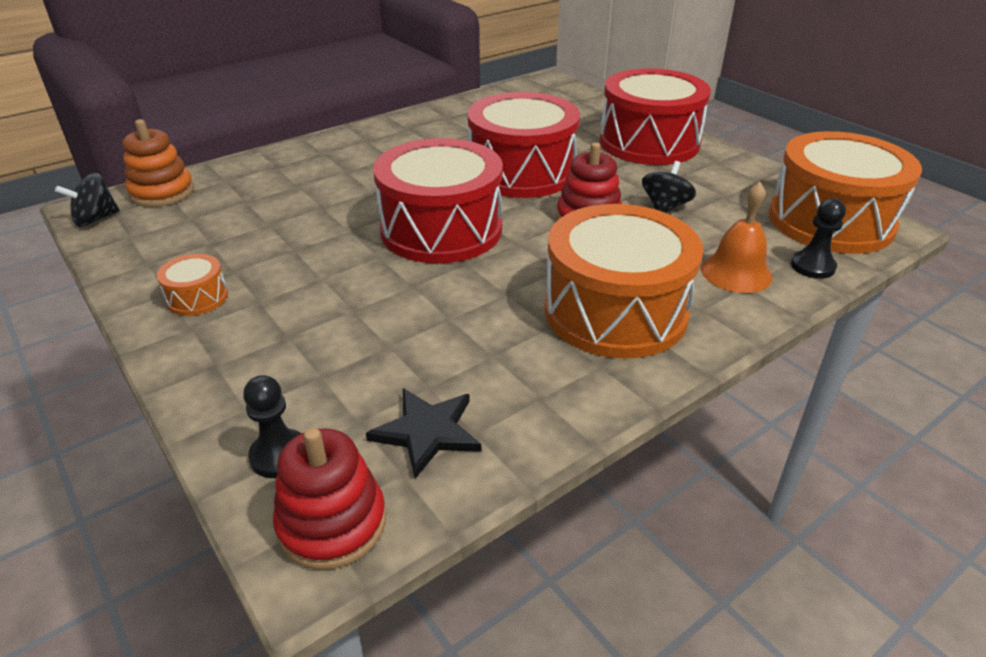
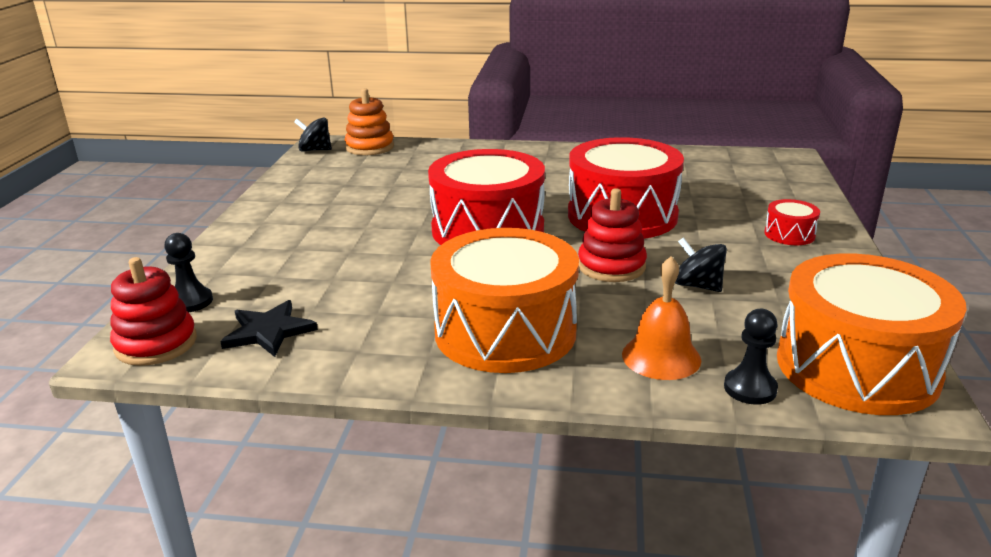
camera: 45 degrees right, 10 degrees down
(197, 298) = (290, 209): orange drum -> none
(649, 143) = (789, 234): red drum -> red drum, size x0.42
(665, 207) = (697, 286): black spinning top -> black spinning top turned 120 degrees counterclockwise

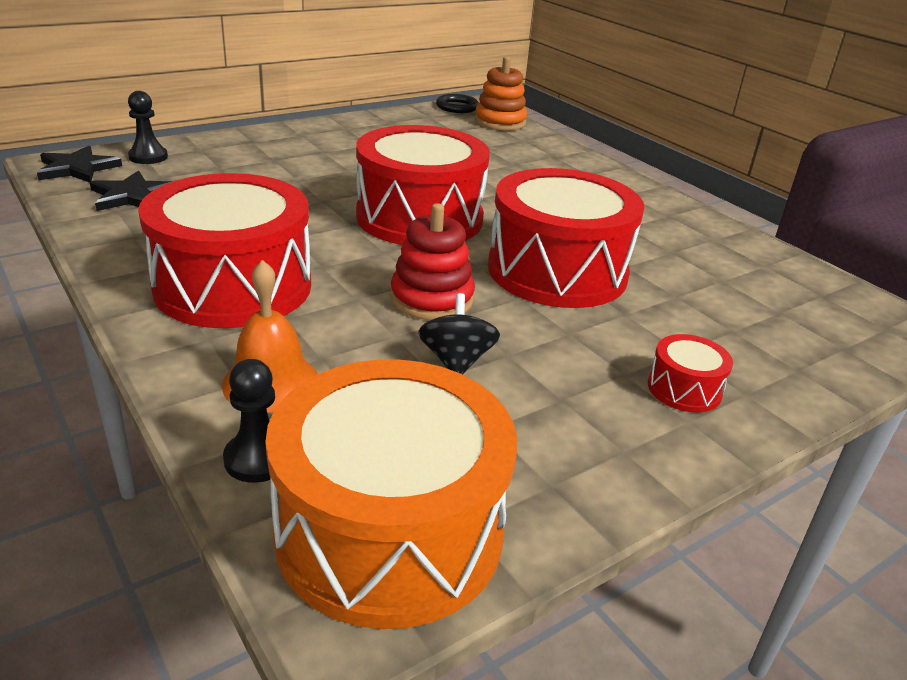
camera: 45 degrees right, 5 degrees up
(156, 344) = (77, 168): red stacking toy -> black star
(315, 150) = (457, 107): black spinning top -> black ring
(505, 332) = (233, 286): orange drum -> red drum

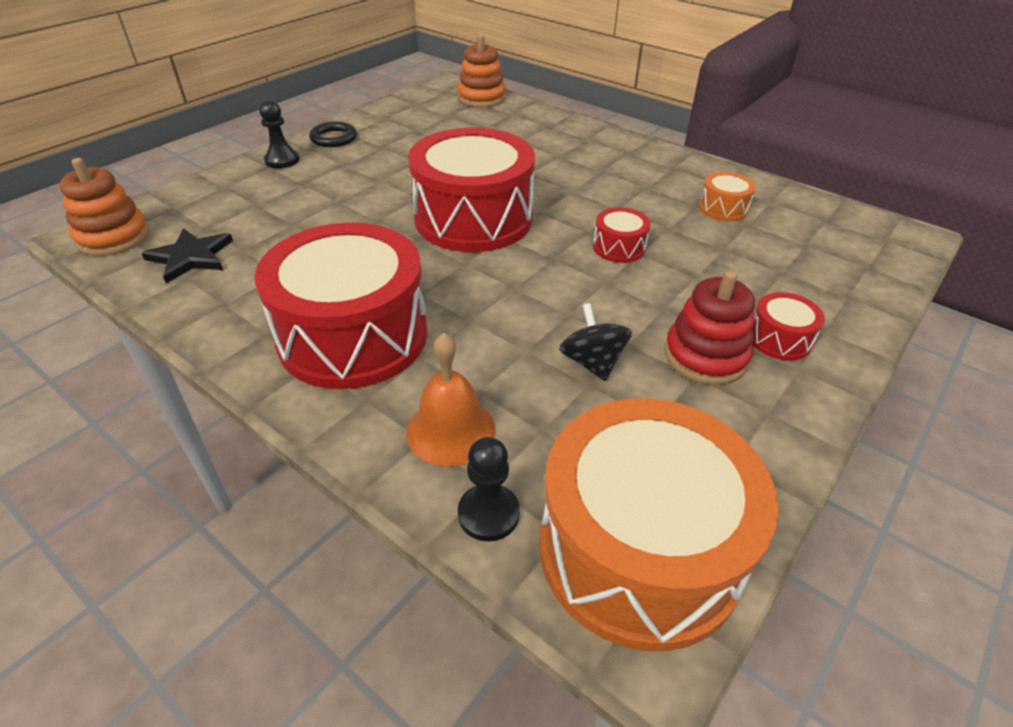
camera: 15 degrees left, 10 degrees up
(77, 168) = (113, 237): black star -> orange stacking toy
(148, 157) = (178, 207): black pawn -> black pawn (282, 160)
(431, 299) = (534, 303): red stacking toy -> red stacking toy (705, 356)
(457, 107) = (434, 89): black ring -> black ring (333, 138)
(557, 271) = (619, 247): red drum -> red drum, size x0.42
(702, 261) = (723, 208): none -> orange drum

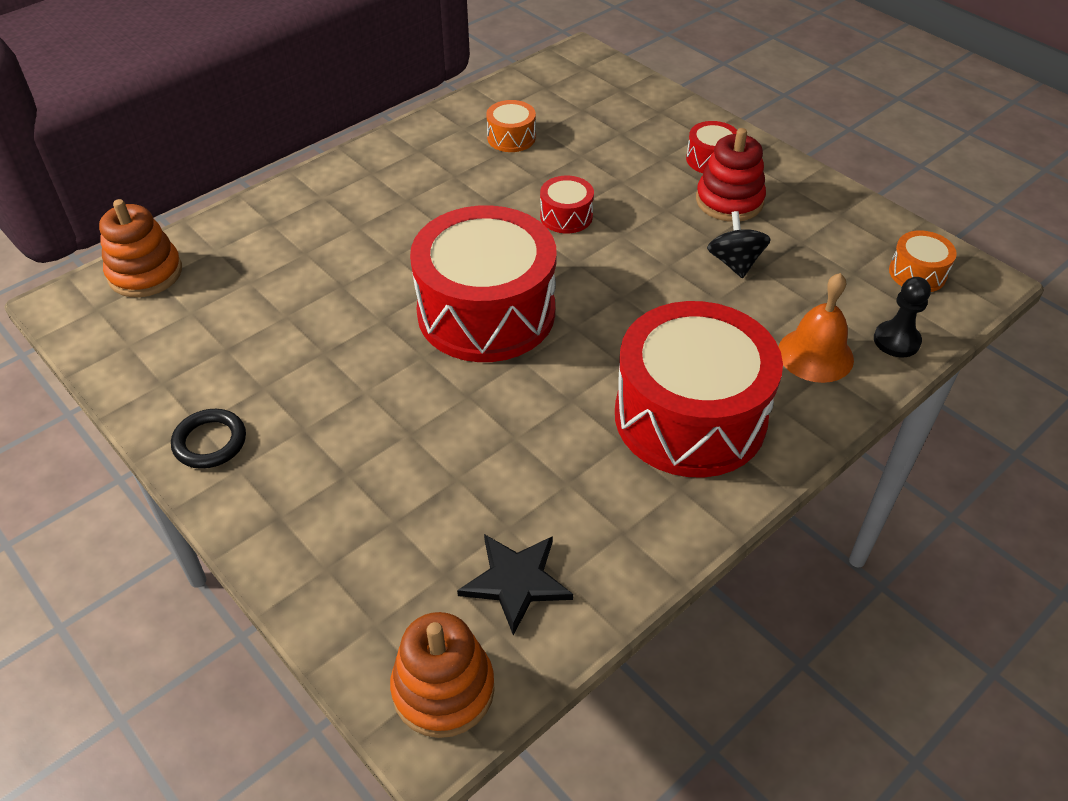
camera: 80 degrees left, 5 degrees up
(282, 160) = (263, 502): black pawn -> none
(592, 362) = (735, 263): black spinning top -> black spinning top turned 90 degrees clockwise
(639, 550) = (917, 273): orange drum -> orange drum, size x0.42

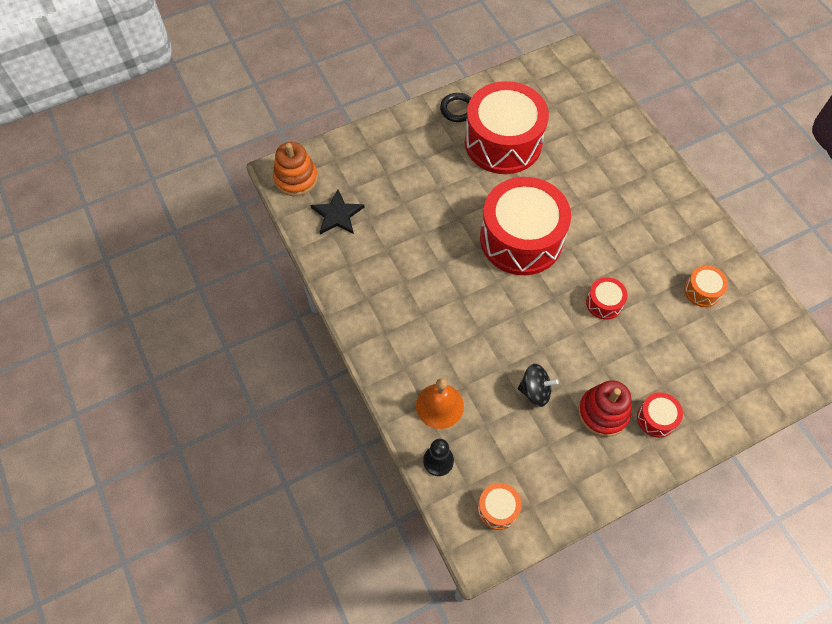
camera: 105 degrees right, 15 degrees up
(145, 273) = (590, 87): orange stacking toy -> none
(690, 417) = (411, 319): red drum -> red drum (503, 142)

